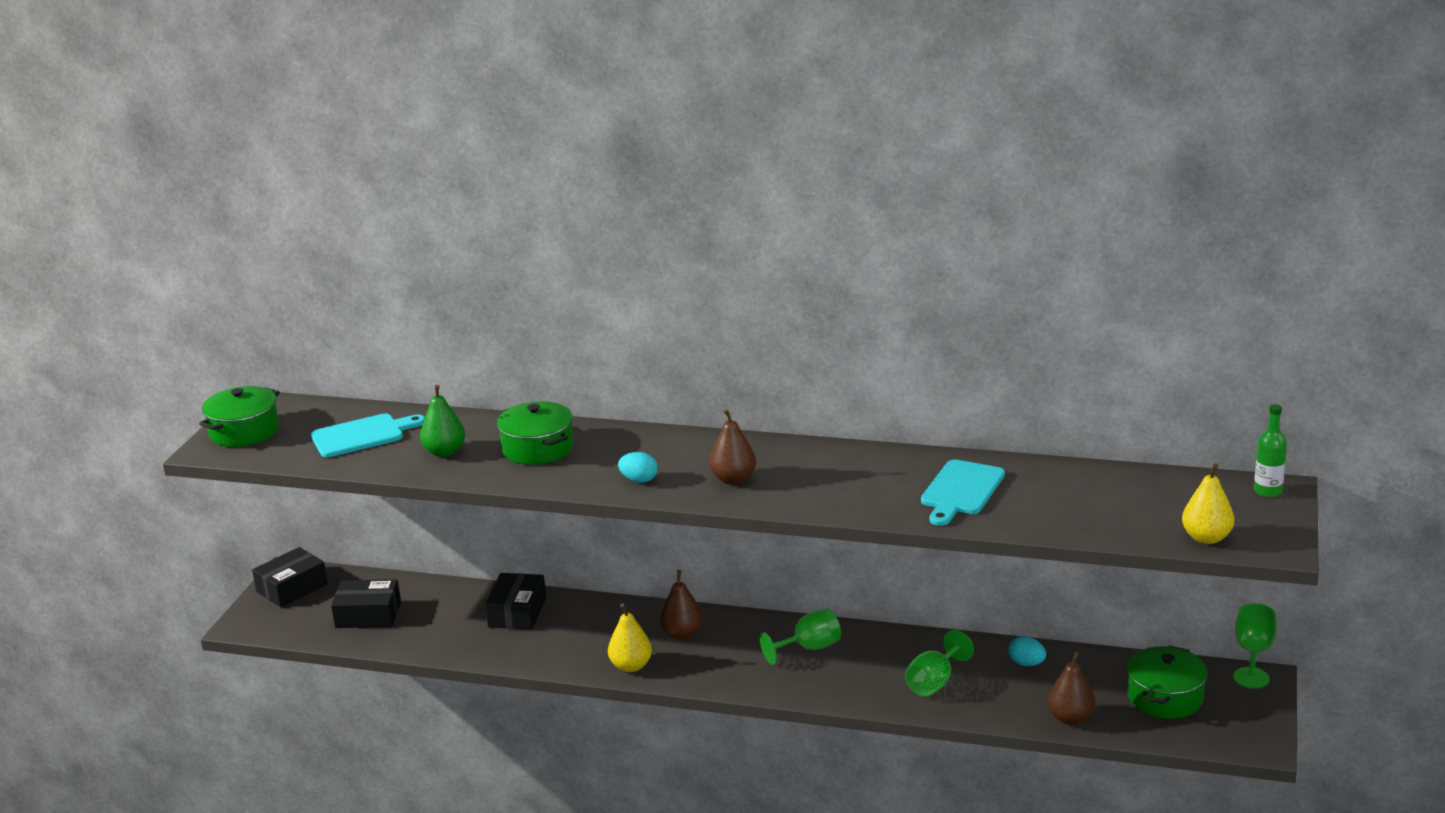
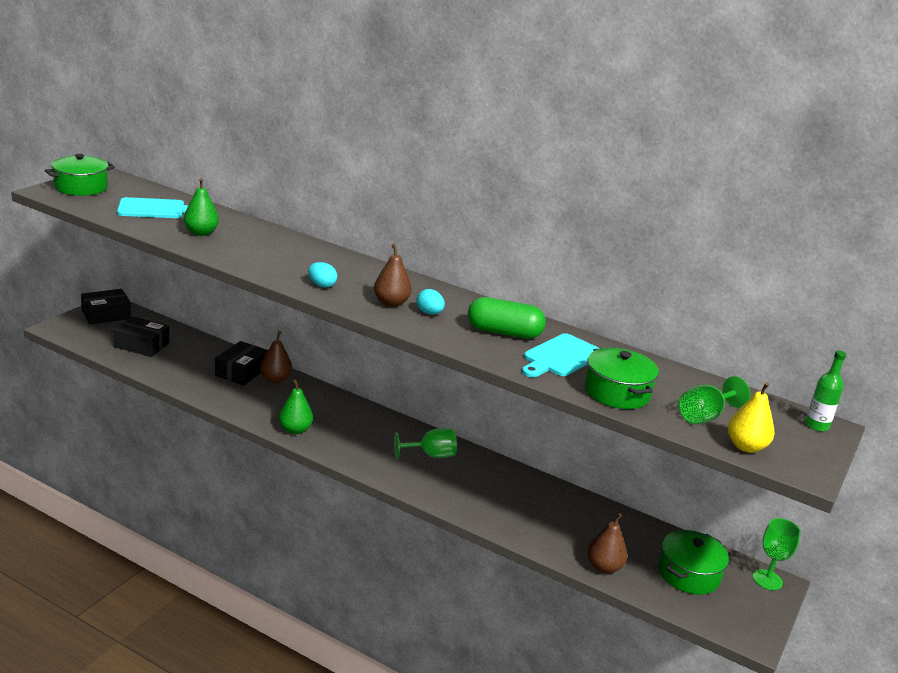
camera: 10 degrees right, 0 degrees up
(537, 448) = (266, 247): green pot -> green pot (617, 392)
(631, 666) = (295, 430): yellow pear -> green pear
(682, 634) = (345, 419): brown pear -> brown pear (275, 379)
(882, 479) = (504, 333): none -> green capsule
(934, 683) = (511, 508): green goblet -> green goblet (705, 417)
(1026, 663) = (590, 515): turquoise egg -> turquoise egg (429, 313)

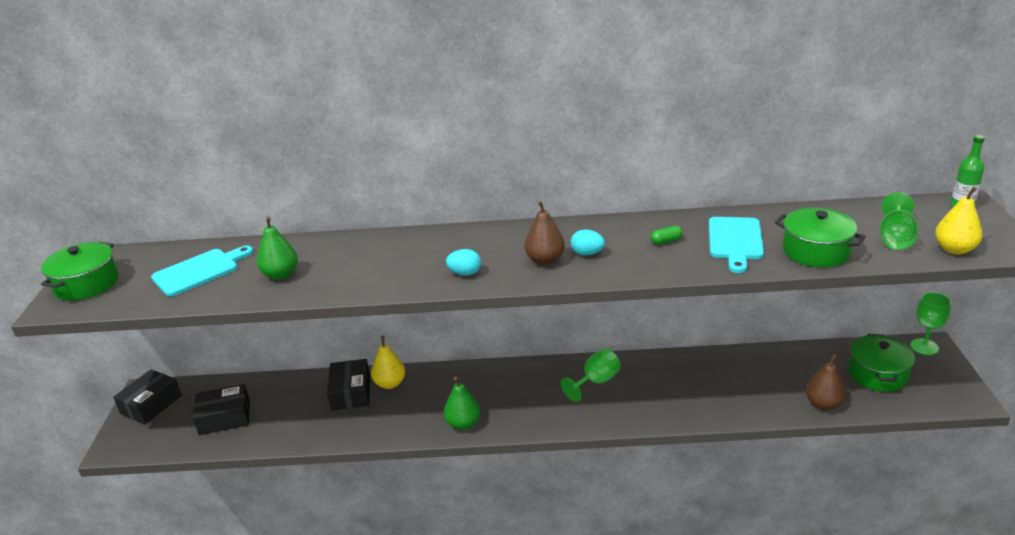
camera: 25 degrees left, 5 degrees up
(275, 379) = (390, 383): brown pear -> yellow pear
(504, 333) = (666, 241): green capsule -> green capsule, size x0.43

